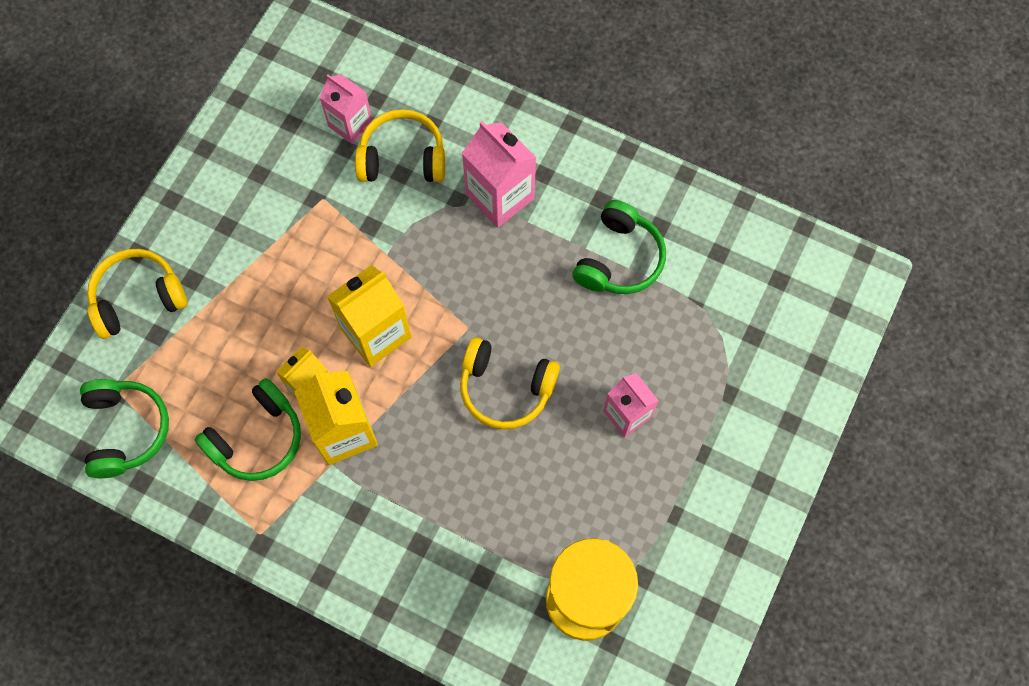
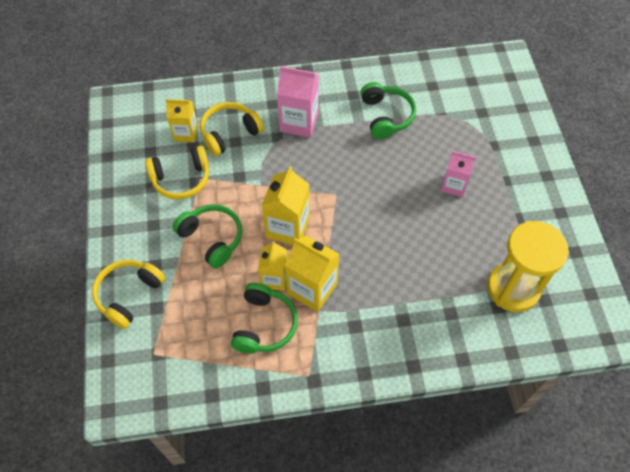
camera: 35 degrees left, 10 degrees down
(126, 430) = (179, 372): green headphones -> green headphones (212, 238)
(350, 124) = (186, 133): pink carton -> yellow carton
(505, 388) = (381, 212): yellow headphones -> yellow headphones (181, 179)

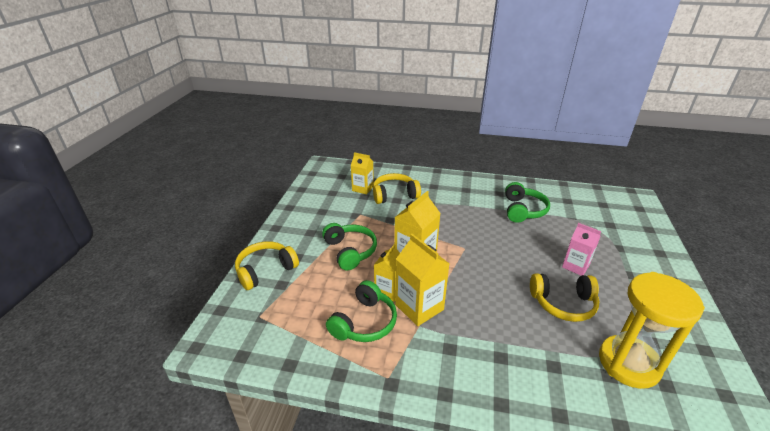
camera: 20 degrees right, 25 degrees down
(181, 179) = (346, 212): yellow headphones -> yellow headphones (563, 303)
(299, 122) = (450, 199): pink carton -> none

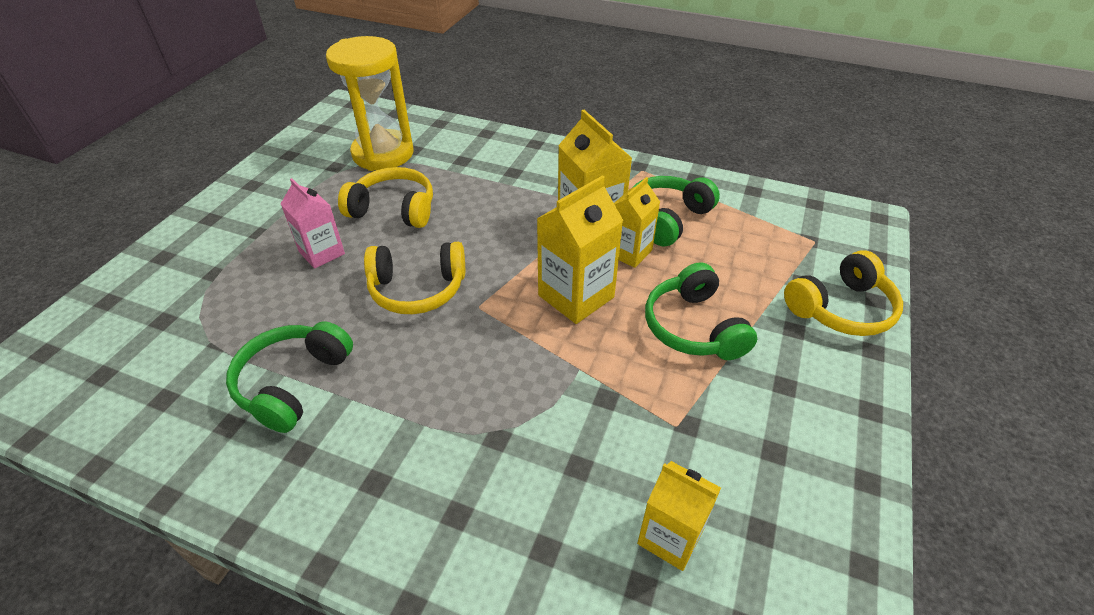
camera: 170 degrees left, 10 degrees up
(394, 195) = (580, 490): yellow headphones -> yellow headphones (417, 289)

